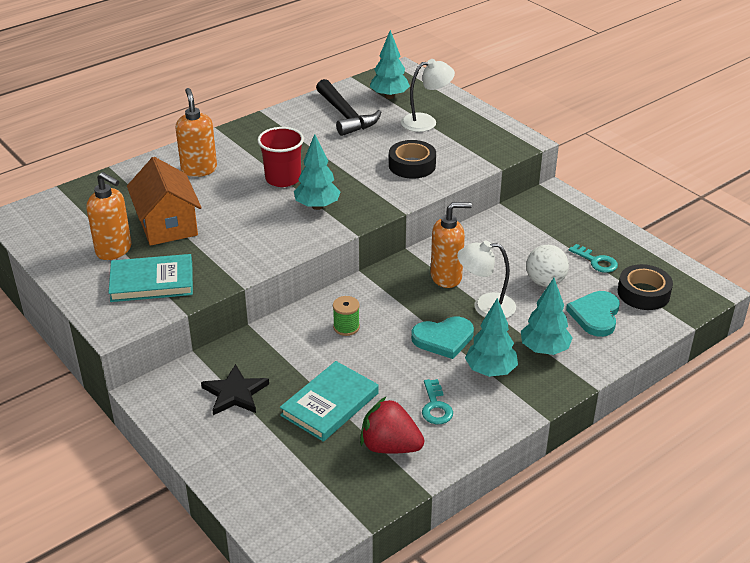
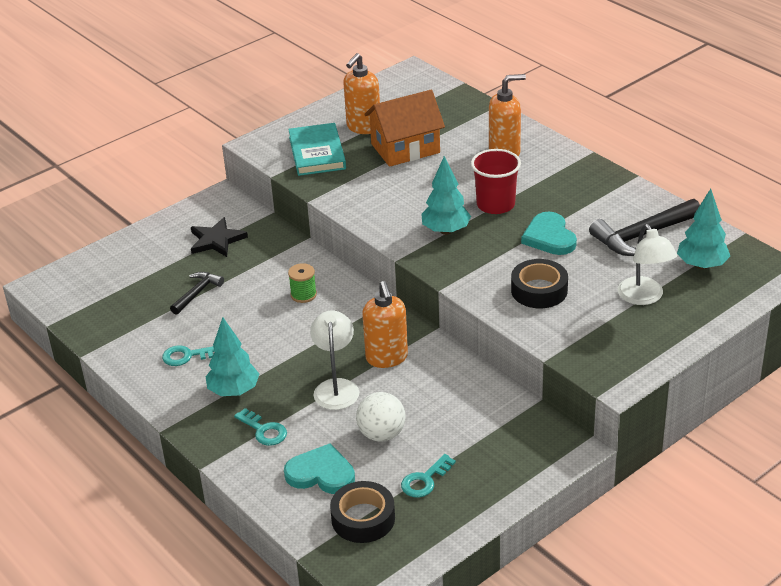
camera: 90 degrees right, 0 degrees up
(330, 404) = (197, 293): turquoise book -> black hammer
(390, 446) = (140, 330): red strawberry -> none
(443, 339) = (284, 358): turquoise heart -> turquoise heart (549, 237)
(544, 350) = (264, 430): turquoise tree -> turquoise key

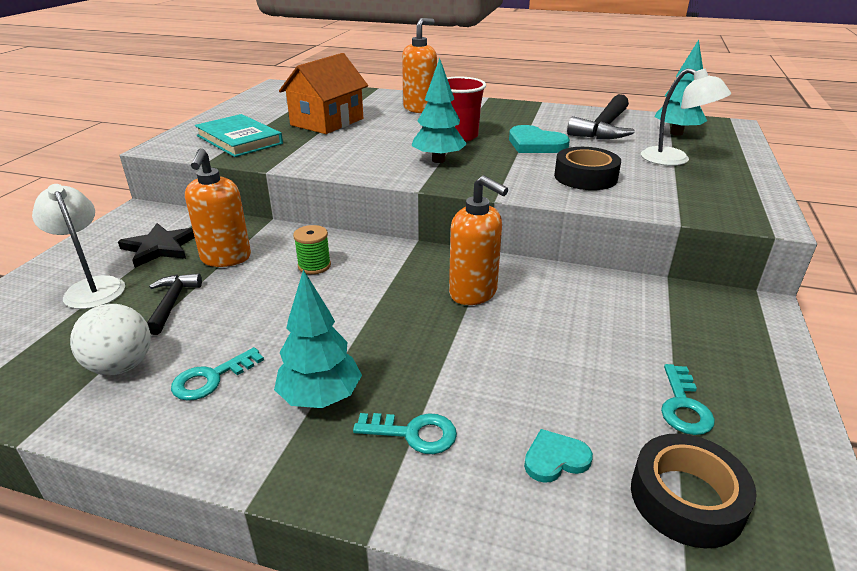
camera: 35 degrees left, 5 degrees down
(321, 473) = (555, 459): turquoise heart -> turquoise heart, size x0.59
(336, 387) = (451, 342): white lamp -> white lamp (92, 287)
(363, 127) = (270, 118): orange soap dispenser -> orange soap dispenser (226, 258)
(382, 434) = (566, 373): white ball -> white ball (121, 366)

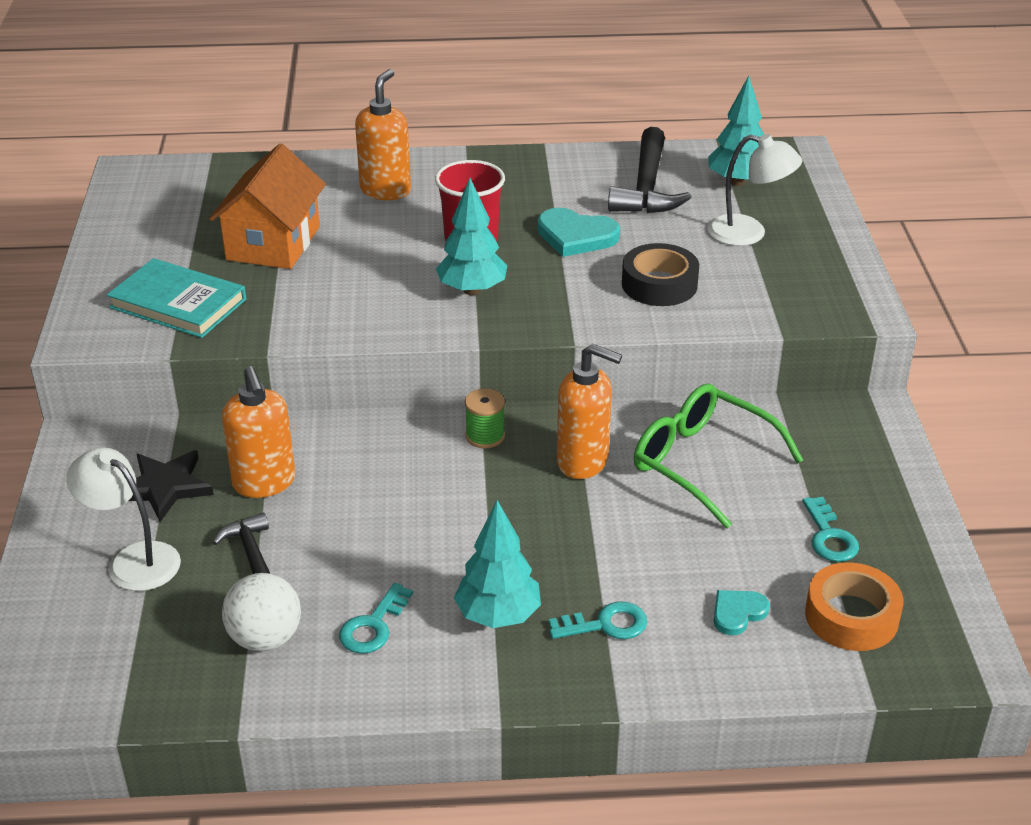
camera: 20 degrees left, 5 degrees up
(314, 266) = (381, 468): green spool -> green spool (485, 436)
(577, 314) = (701, 462): none -> green glasses
(686, 499) = (851, 616): black tape -> orange tape

